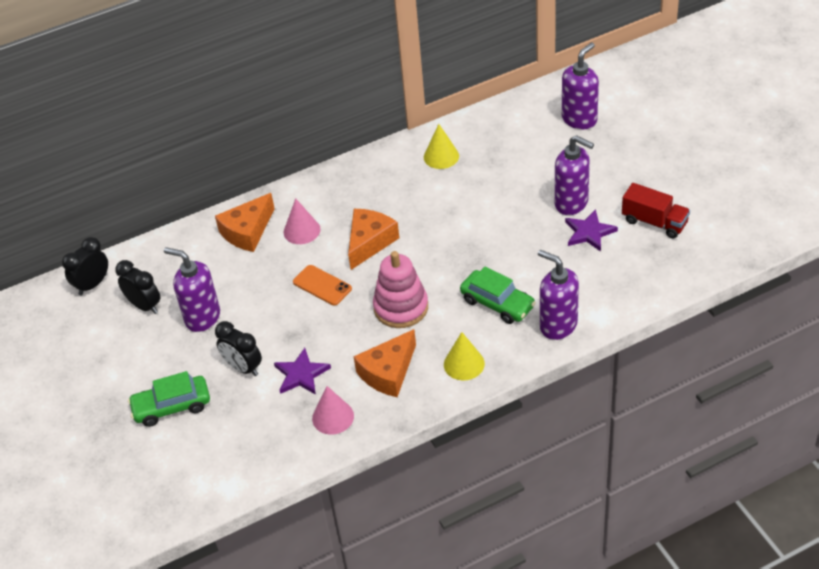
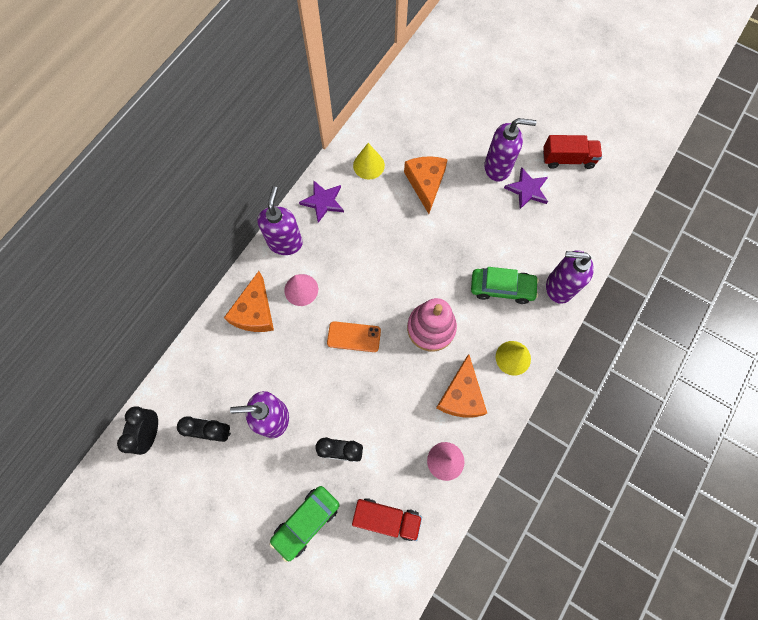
camera: 35 degrees left, 25 degrees up
(244, 436) = (386, 518): none -> red truck
(301, 374) = (393, 433): purple star -> purple star (323, 202)
(369, 242) = (365, 276): orange cheese -> orange cheese (425, 183)
(579, 119) = (453, 85): purple soap dispenser -> purple soap dispenser (285, 242)

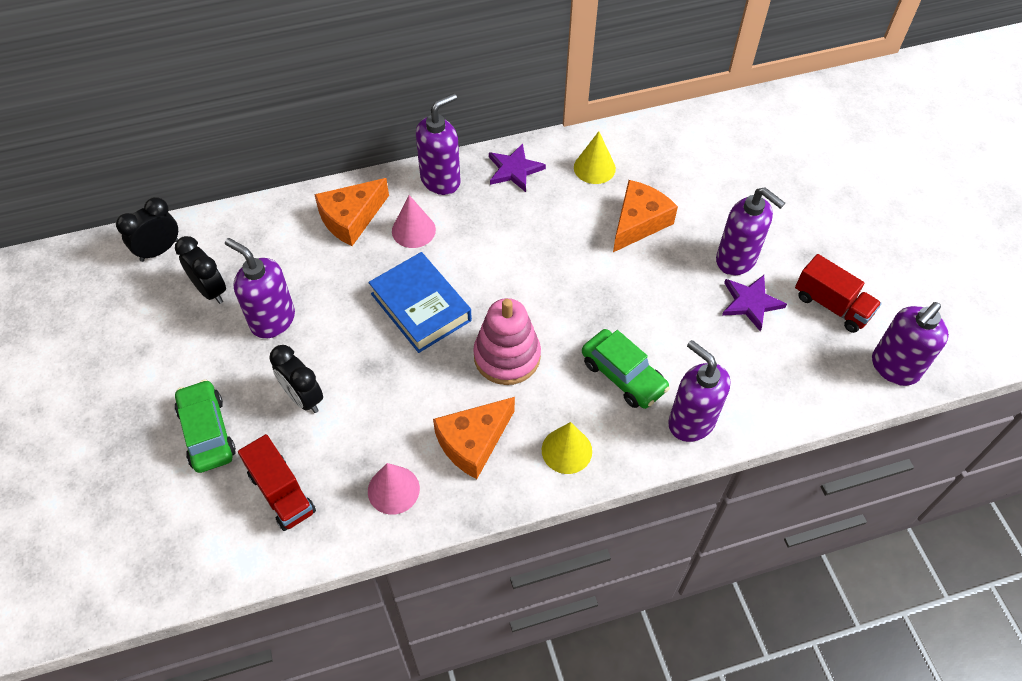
camera: 40 degrees right, 15 degrees down
(306, 522) = (207, 432): green car -> green car turned 75 degrees clockwise
(354, 337) = (421, 307): orange phone -> blue book
(626, 174) = (894, 367): none -> purple soap dispenser

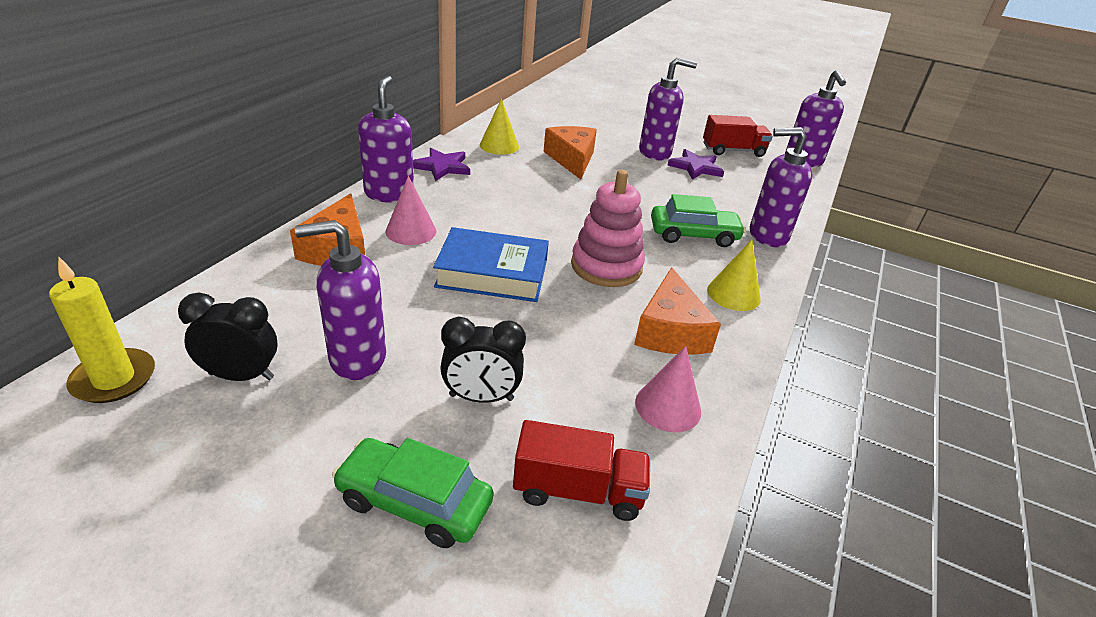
camera: 50 degrees left, 20 degrees down
(159, 250) = (114, 379): black clock -> yellow candle

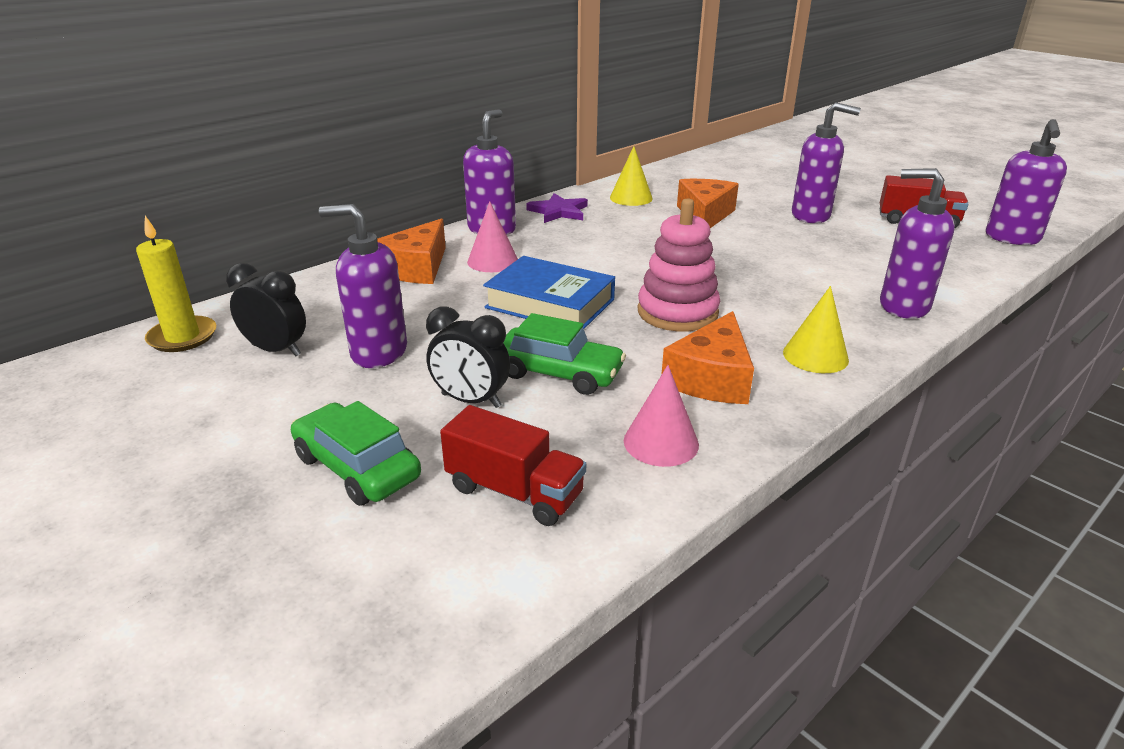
camera: 25 degrees right, 5 degrees down
(693, 235) = (804, 296): green car -> green car (559, 373)
(695, 167) = (854, 233): purple star -> none

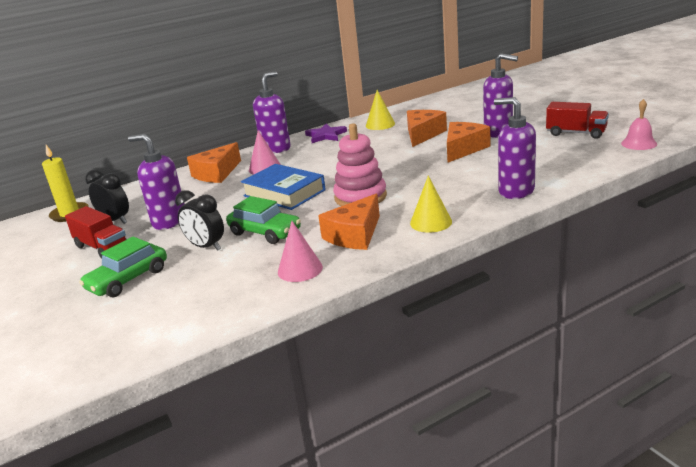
camera: 15 degrees right, 5 degrees down
(357, 467) = (128, 279): green car -> green car turned 105 degrees counterclockwise
(514, 491) = (203, 292): red truck -> red truck (102, 247)
(779, 239) = (463, 149): none -> orange cheese
(1012, 238) = (639, 143): purple soap dispenser -> pink bell

